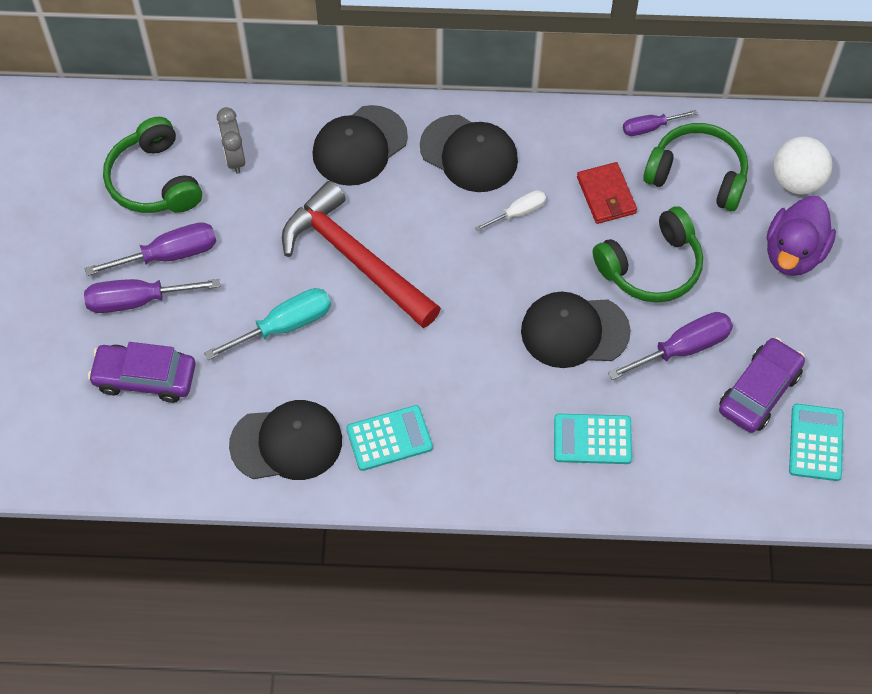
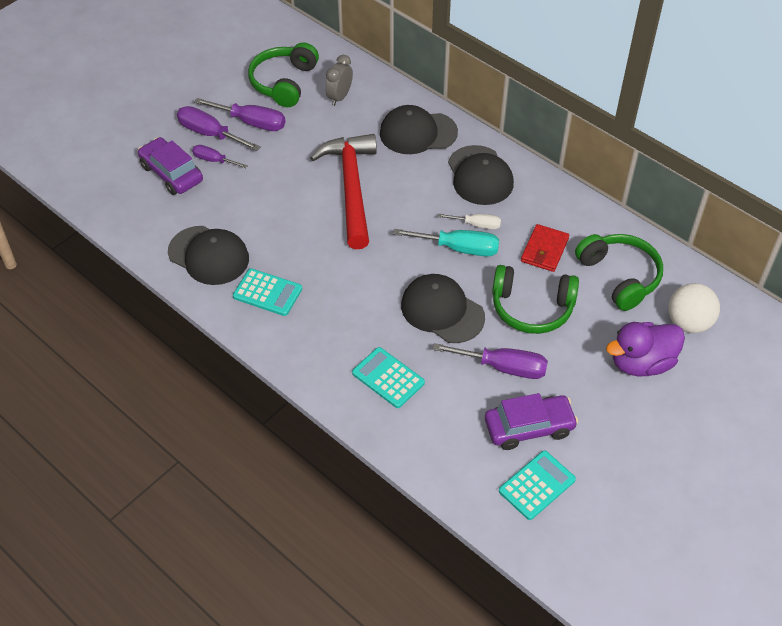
camera: 40 degrees right, 10 degrees down
(285, 326) = (274, 196): turquoise screwdriver -> turquoise screwdriver (459, 248)
(649, 128) = (614, 231): purple screwdriver -> purple screwdriver (214, 160)

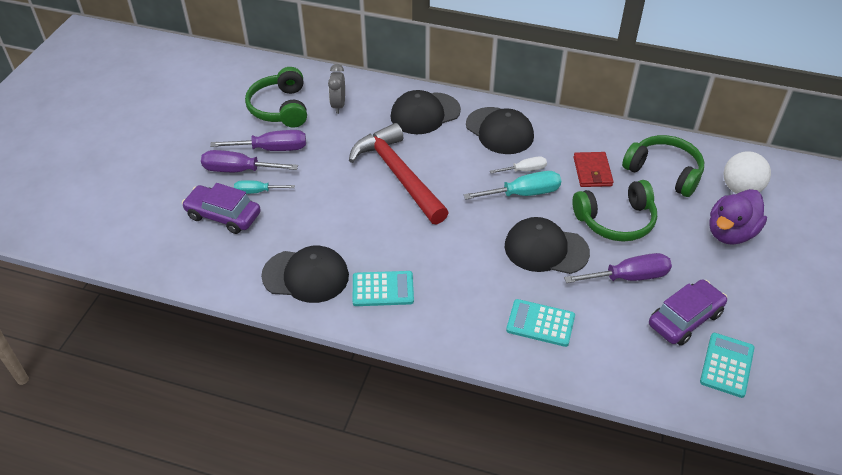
camera: 25 degrees left, 5 degrees down
(214, 160) = (257, 191): purple screwdriver -> turquoise screwdriver

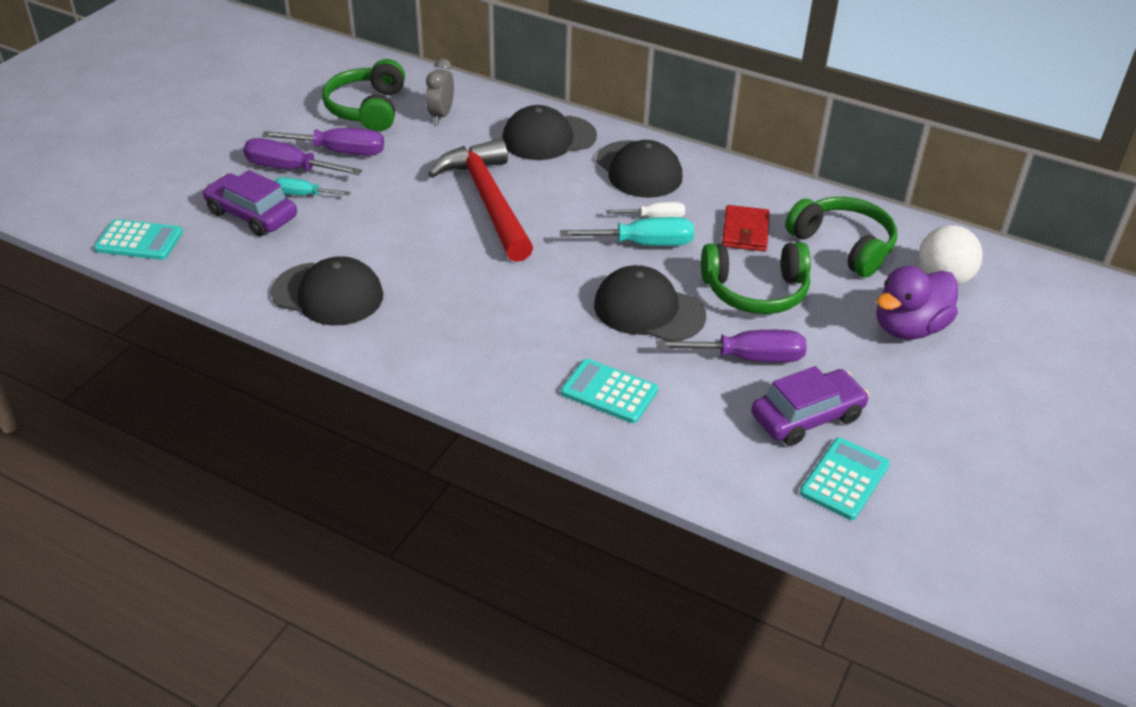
camera: 10 degrees right, 5 degrees down
(383, 289) = (419, 323): turquoise calculator -> turquoise calculator (139, 241)

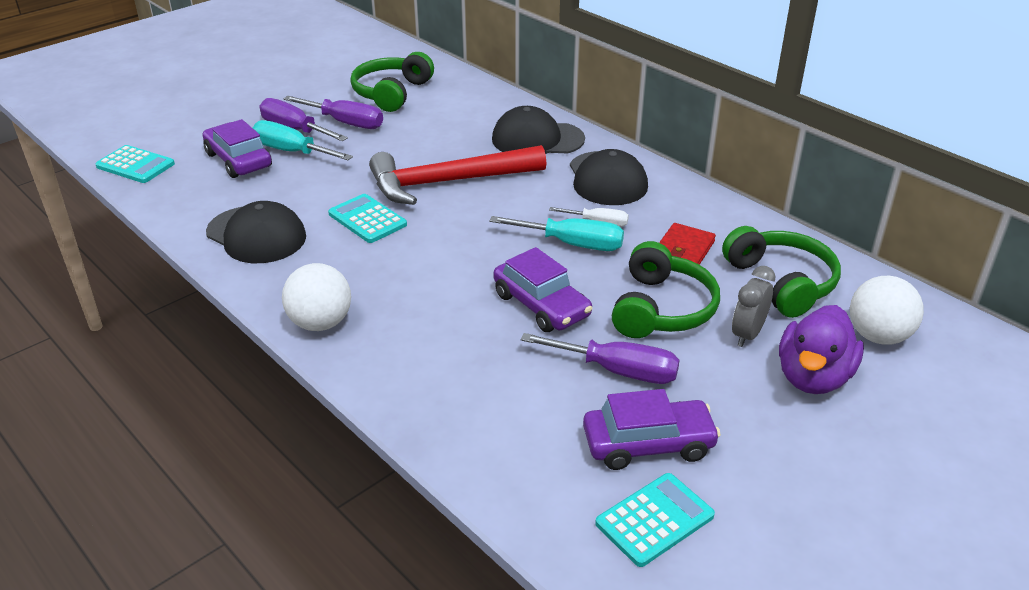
camera: 20 degrees right, 5 degrees down
(303, 195) = (292, 151): turquoise screwdriver -> turquoise screwdriver, size x1.65
(441, 115) = (452, 107): grey clock -> grey clock (747, 334)
(453, 371) = (320, 323): none -> white ball
(487, 201) = (448, 182): red hammer -> red hammer turned 105 degrees counterclockwise
(609, 392) = (455, 373): turquoise calculator -> turquoise calculator (367, 219)
(648, 310) = (541, 305): black cap -> purple car
(755, 291) = (662, 309): green headphones -> green headphones turned 90 degrees counterclockwise
(909, 328) = (813, 377): purple duck -> purple duck turned 45 degrees counterclockwise

